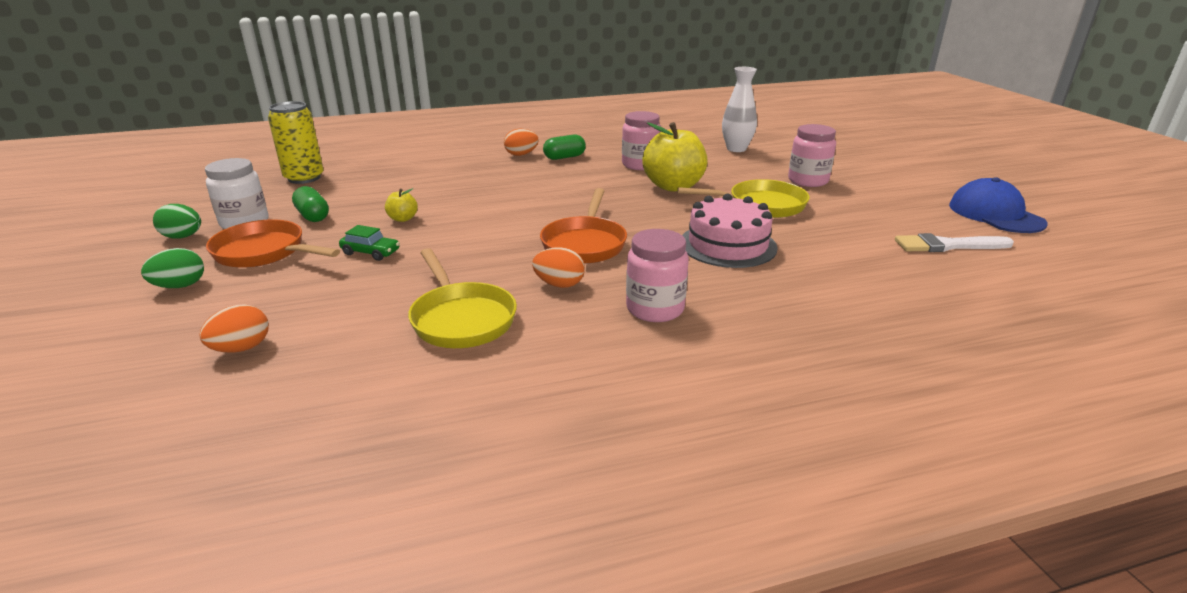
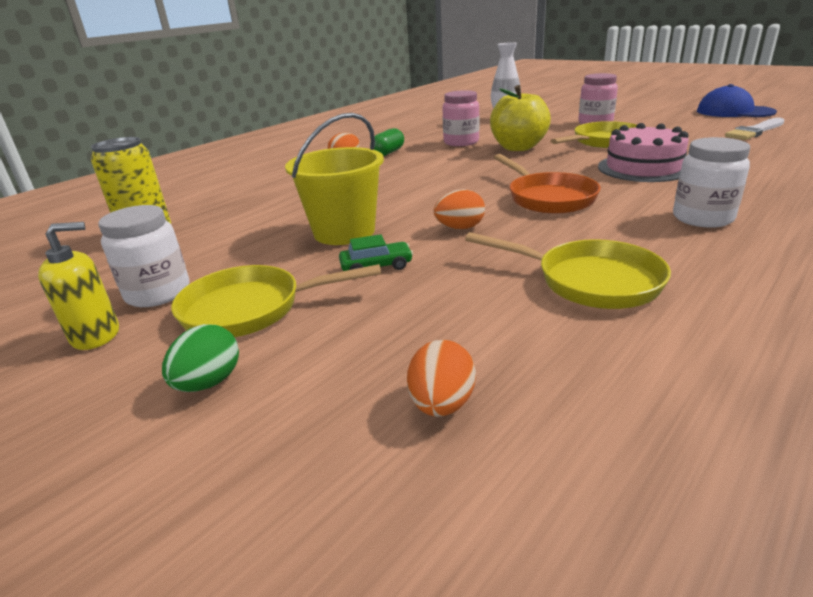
camera: 30 degrees left, 0 degrees up
(183, 237) = (96, 335): green egg -> yellow soap dispenser
(264, 252) = (250, 309): orange pan -> yellow pan
(313, 216) = (236, 260): green capsule -> none
(403, 219) = (344, 232): yellow apple -> yellow bucket
(559, 284) = (599, 229): orange egg -> orange egg (460, 228)
(655, 309) = (702, 218): pink jar -> white jar

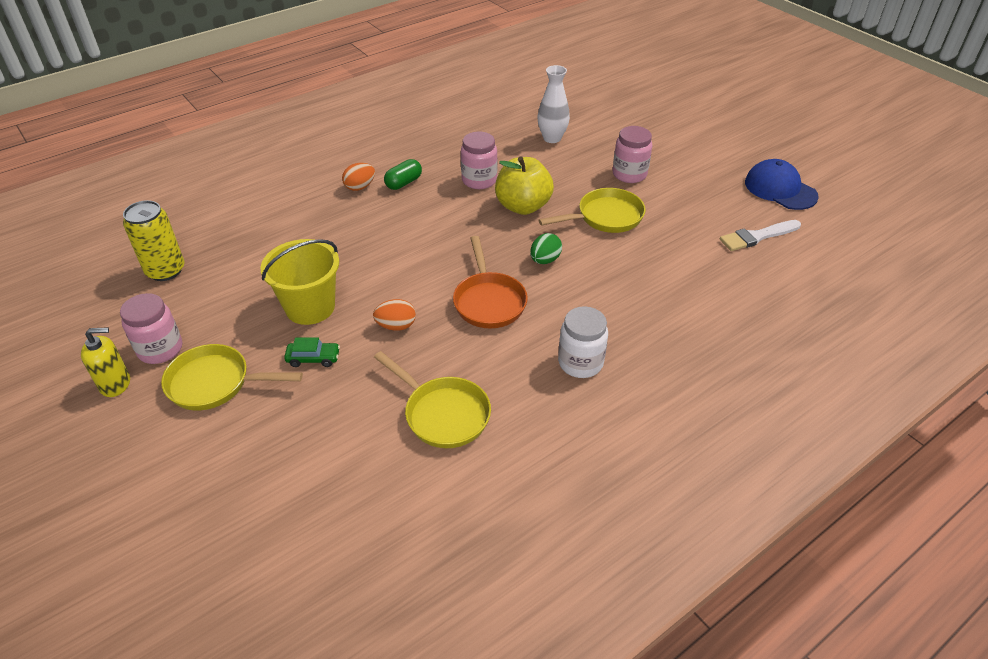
camera: 10 degrees right, 15 degrees up
(158, 293) = (160, 349): white jar -> pink jar
(209, 382) = (173, 444): green egg -> green egg (545, 260)
(441, 404) = (290, 494): orange egg -> none
(643, 168) = (601, 275): pink cake -> none

